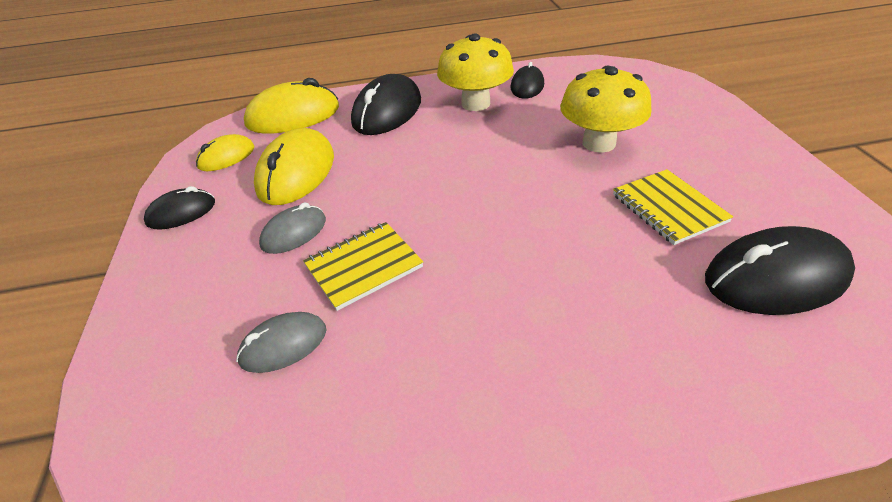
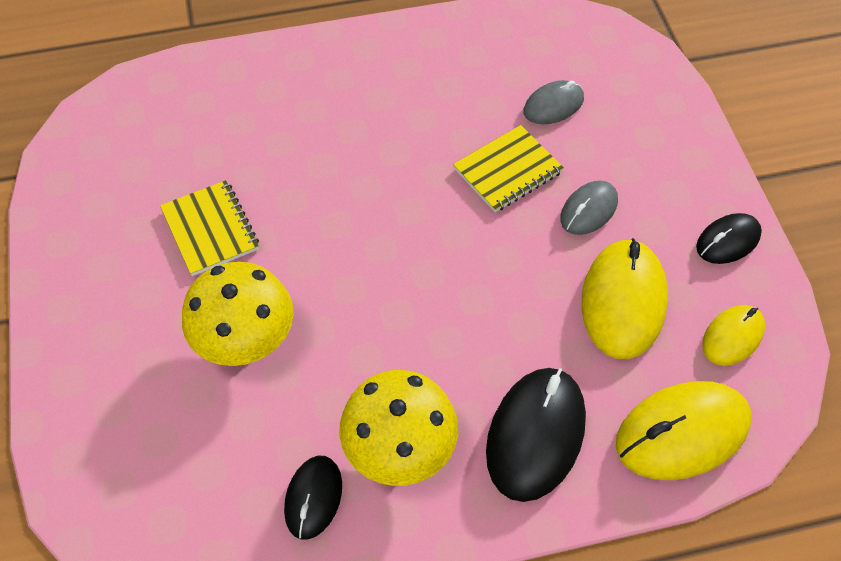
camera: 175 degrees right, 15 degrees up
(775, 278) = (160, 153): black mouse -> none

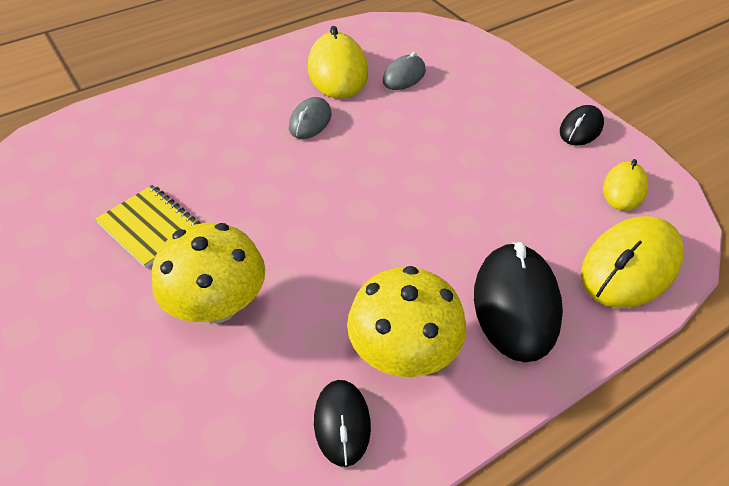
camera: 20 degrees left, 10 degrees down
(508, 170) = (391, 124): yellow notebook -> none
(588, 210) = (467, 134): grey mouse -> grey mouse (310, 121)
(623, 301) = (529, 187): yellow mouse -> yellow mouse (337, 71)

